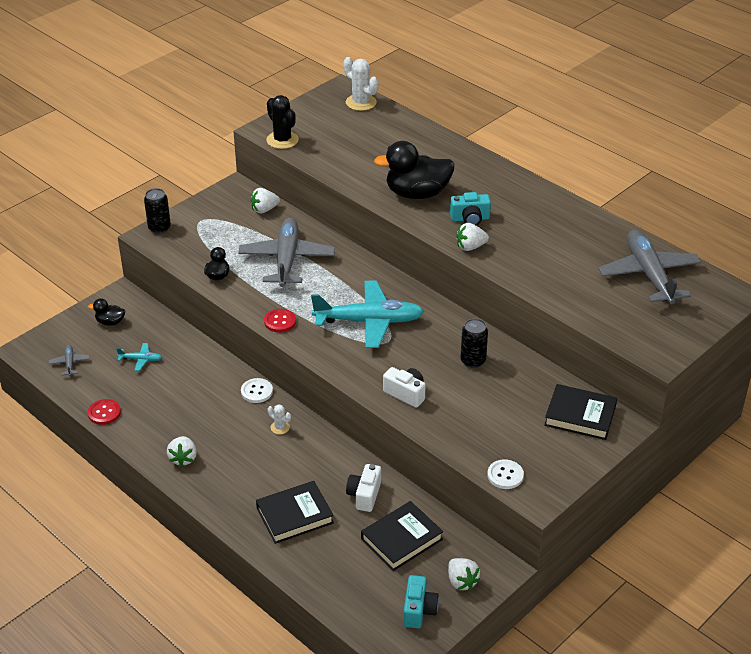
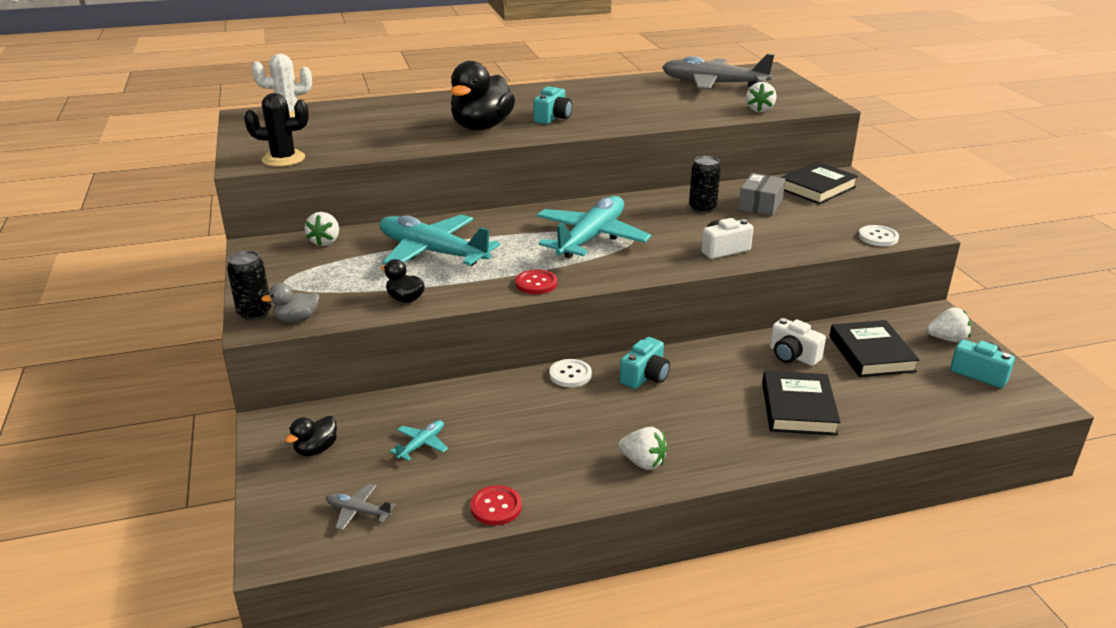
camera: 60 degrees left, 10 degrees down
(164, 246) = (296, 319): none -> grey duck
(280, 427) = (645, 376): white cactus -> turquoise camera
(287, 259) = (433, 252): grey plane -> turquoise plane
(470, 247) = (596, 127): white strawberry -> white strawberry (759, 110)
(511, 391) = (760, 204): none -> grey box

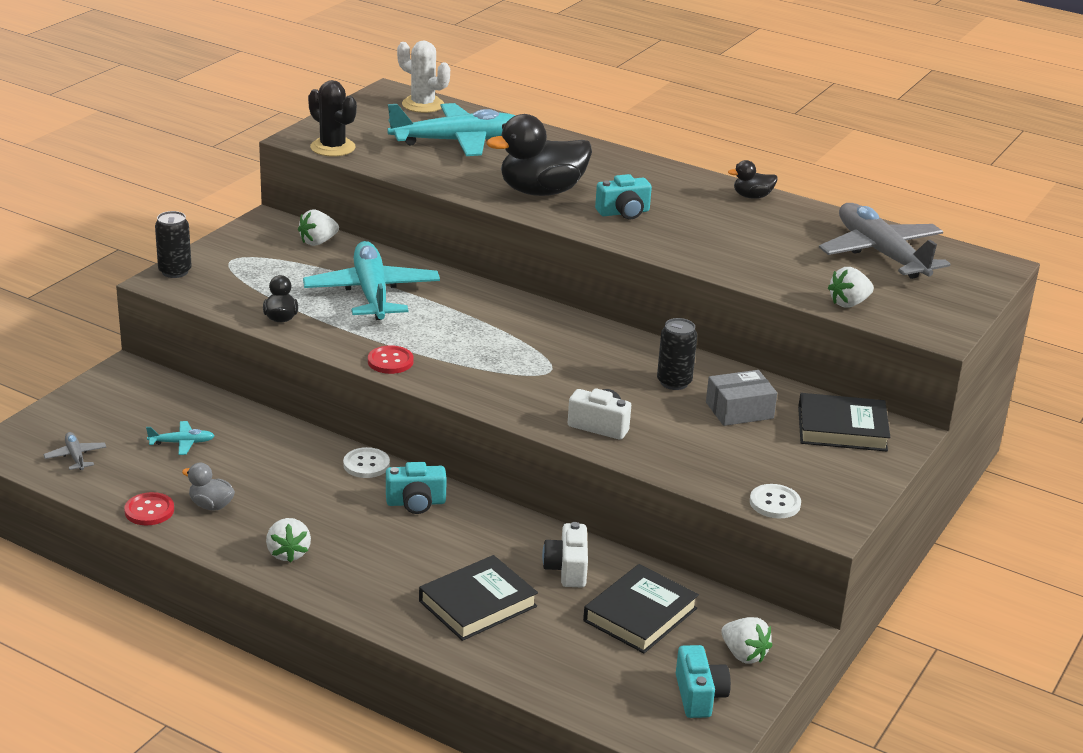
camera: 45 degrees right, 0 degrees up
(296, 319) = (190, 291): grey duck -> grey duck (211, 505)
(316, 449) = (120, 403): black duck -> black duck (752, 196)
(591, 238) = (514, 351): turquoise plane -> turquoise plane (457, 141)

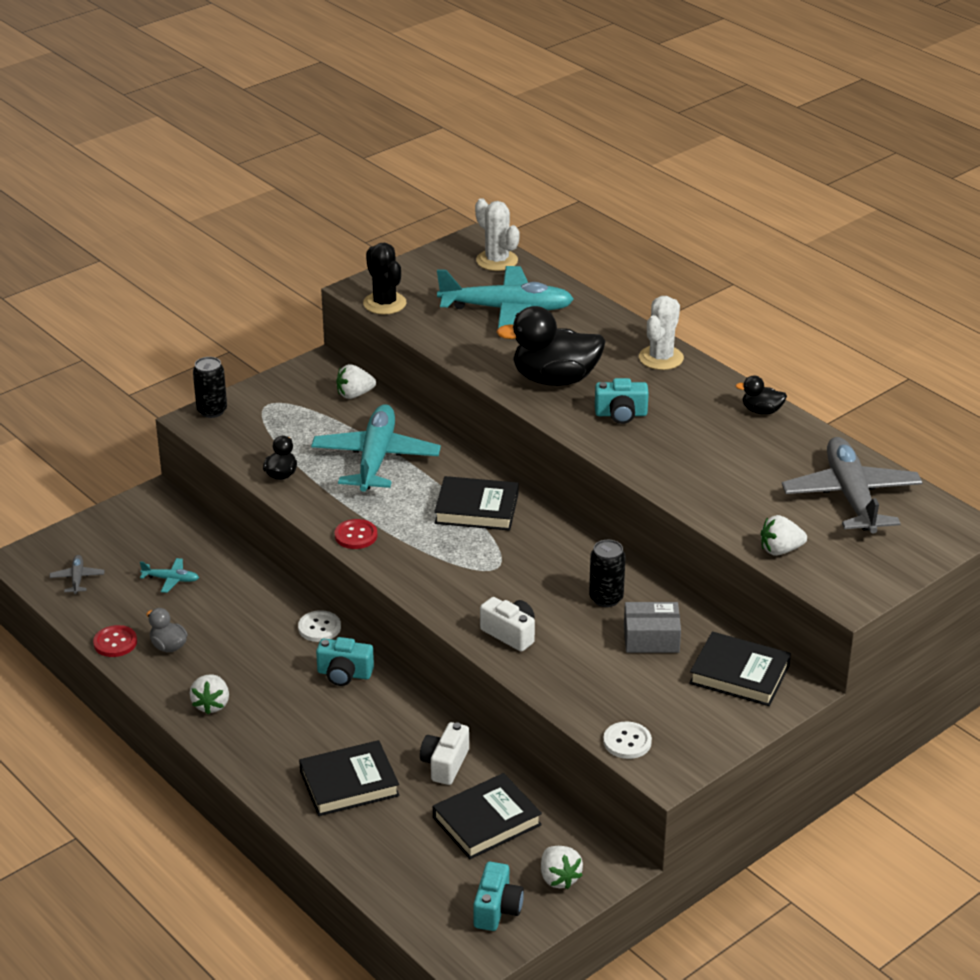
camera: 20 degrees right, 5 degrees up
(499, 323) = (476, 509): none -> black book
(630, 165) = (661, 358): none -> white cactus

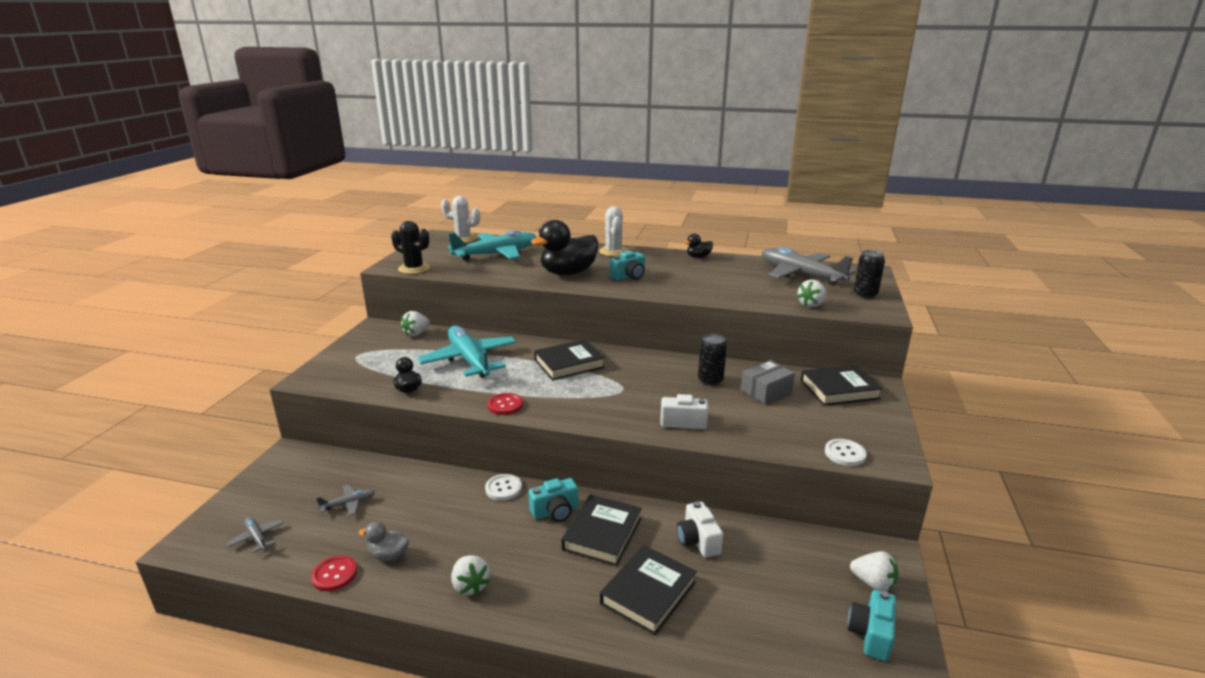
camera: 35 degrees left, 10 degrees down
(171, 579) = (348, 504): turquoise plane -> grey plane
(212, 411) = (315, 371): black can -> black can (865, 295)
(486, 821) = (775, 567): black book -> black book (602, 534)
(497, 909) = (871, 634): turquoise camera -> turquoise camera turned 135 degrees counterclockwise

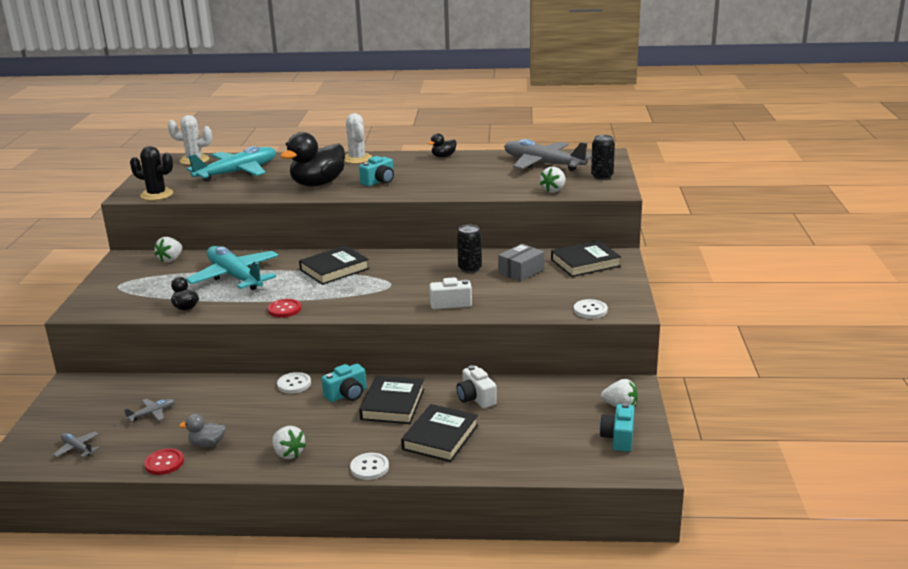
camera: 10 degrees left, 0 degrees up
(556, 625) = (369, 467): none -> white button

